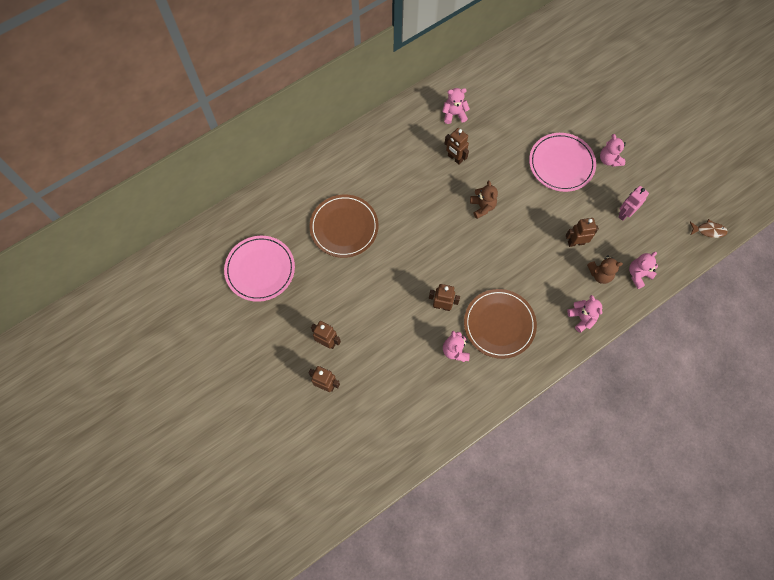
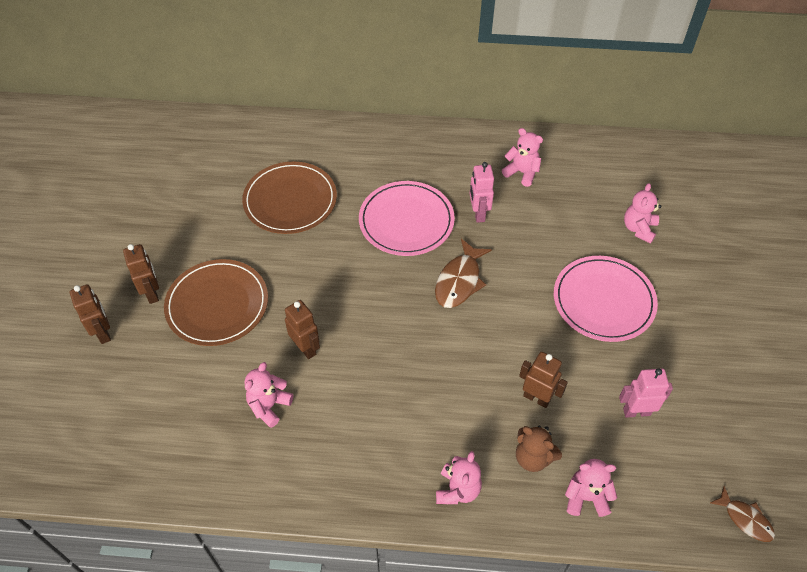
camera: 40 degrees right, 15 degrees down
(260, 269) = (169, 182): pink plate -> pink plate (406, 221)
(455, 158) = (478, 214): brown robot -> pink robot
(482, 207) = (459, 281): brown teddy bear -> brown fish
(499, 324) = (349, 417): brown plate -> brown plate (217, 304)
(609, 159) = (673, 337): pink teddy bear -> pink teddy bear (639, 229)

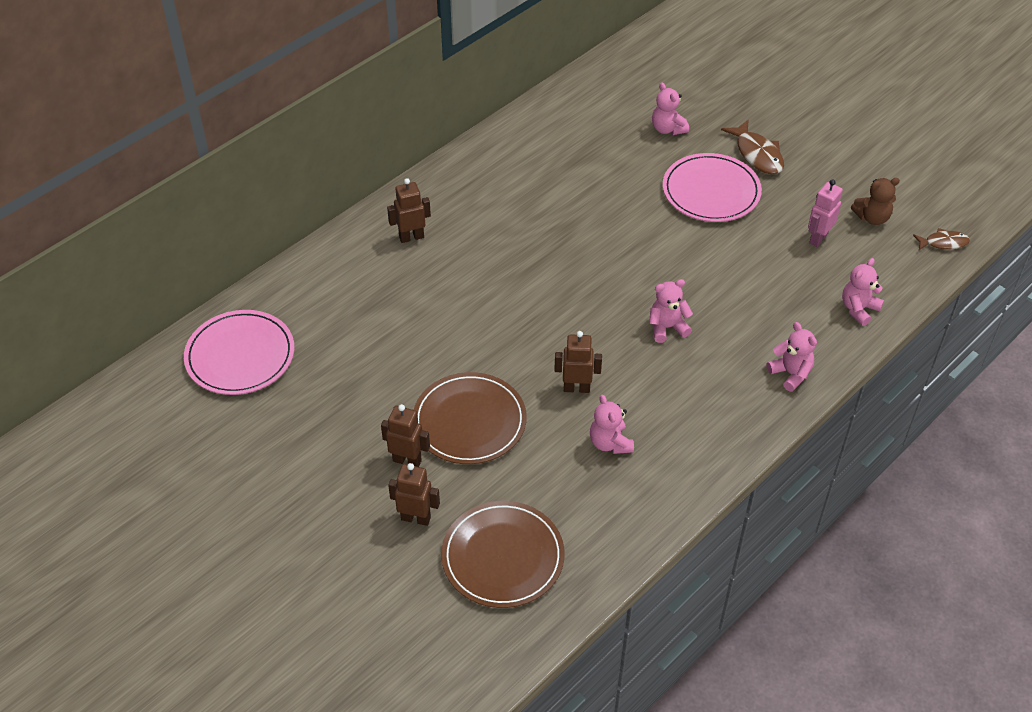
camera: 50 degrees left, 5 degrees down
(290, 200) = (405, 309): brown plate -> brown plate (502, 557)
(406, 221) = (513, 250): pink plate -> pink plate (240, 356)
(459, 281) = (608, 257): brown fish -> brown fish (757, 154)
(478, 214) = (554, 204): pink robot -> none
(522, 172) = (541, 153): pink teddy bear -> pink teddy bear (667, 327)
(533, 457) = (803, 316): brown teddy bear -> brown teddy bear (872, 218)
(536, 398) = (757, 282): brown robot -> brown robot (411, 237)

